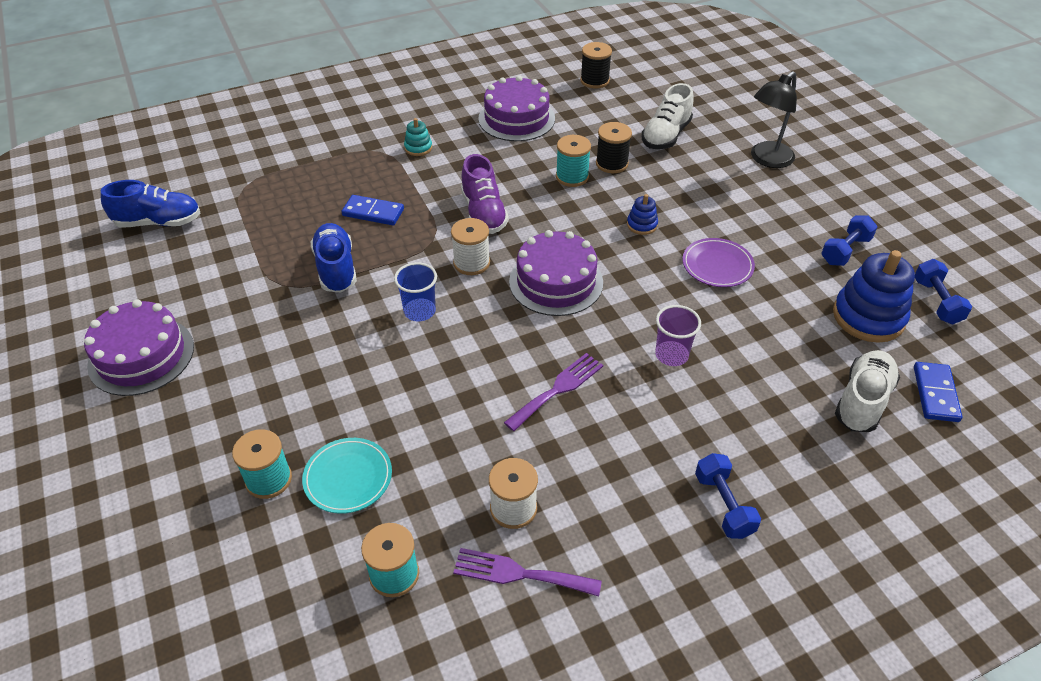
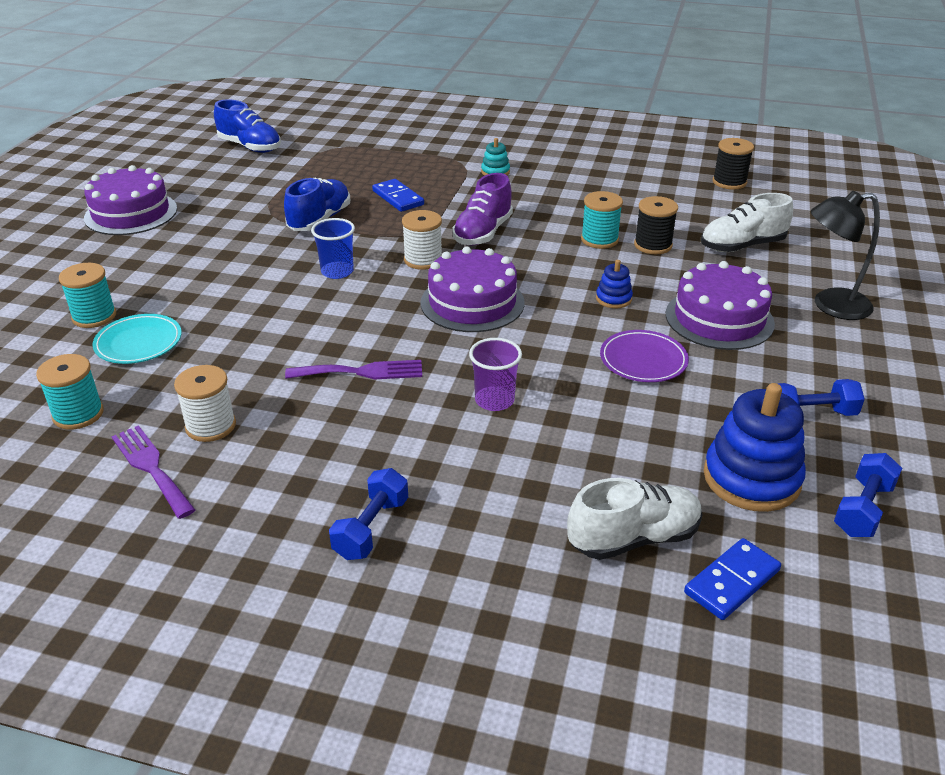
camera: 40 degrees right, 10 degrees down
(516, 118) = (610, 182): purple cake -> purple cake (719, 318)

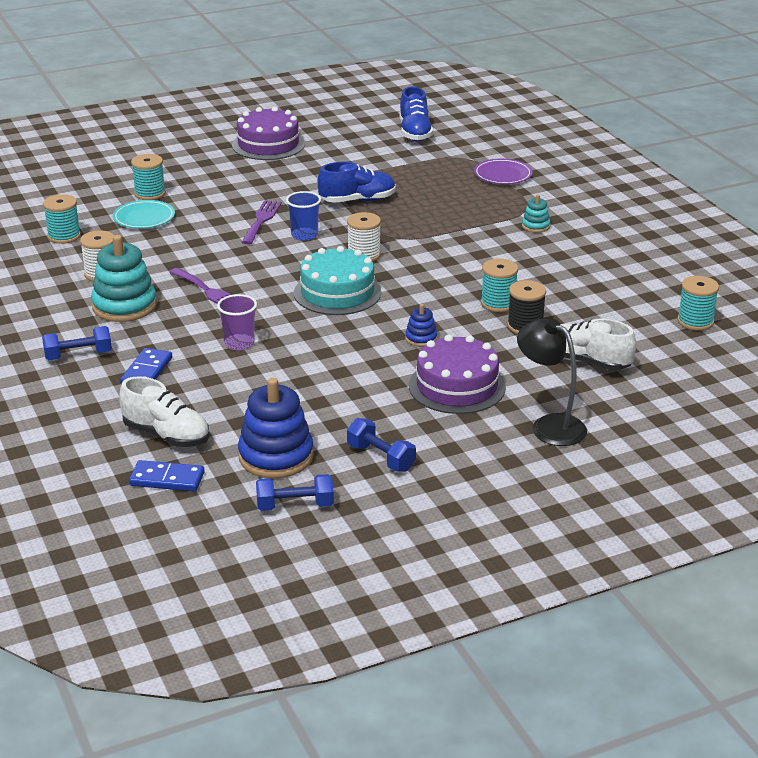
camera: 50 degrees right, 5 degrees down
(151, 467) = (49, 276): purple fork -> purple fork (261, 220)
(307, 441) = (124, 306): none -> turquoise stacking toy
(398, 198) = (432, 211): blue domino -> blue domino (147, 371)
(472, 302) = (337, 292): purple cake -> turquoise cake
(483, 233) = (434, 259): purple shoe -> none
(643, 360) = (357, 376): purple plate -> purple plate (502, 175)
(729, 182) = (695, 321): black spool -> turquoise spool

